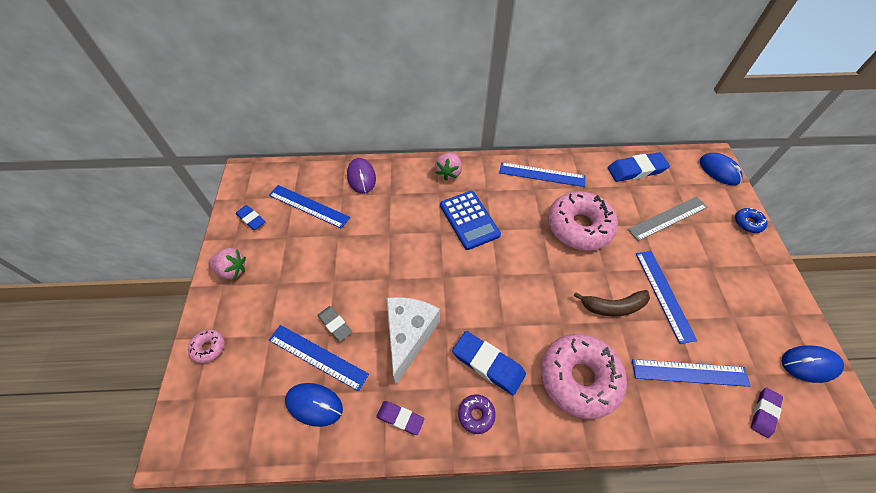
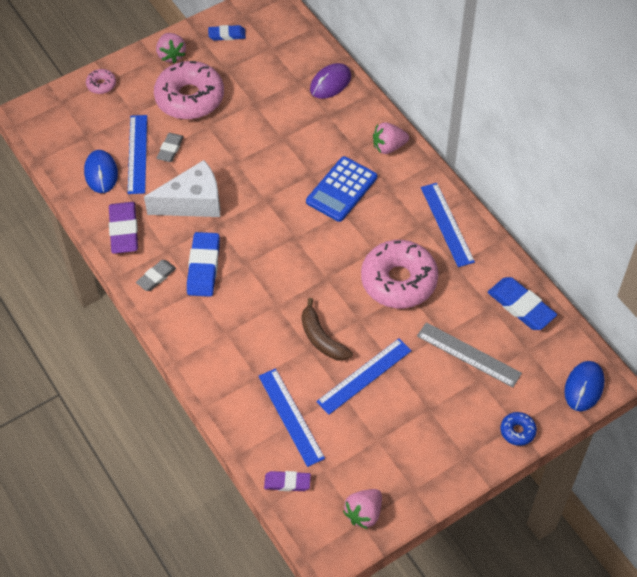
camera: 60 degrees right, 0 degrees up
(251, 219) = (227, 35): blue eraser -> blue eraser turned 75 degrees clockwise
(308, 206) = (268, 65): blue ruler -> none
(400, 418) = (124, 230): purple eraser -> purple eraser, size x1.66
(476, 415) = (156, 277): purple donut -> grey eraser
(579, 378) = (232, 335): pink donut -> pink donut (190, 98)
(809, 364) = (364, 513): blue mouse -> pink strawberry

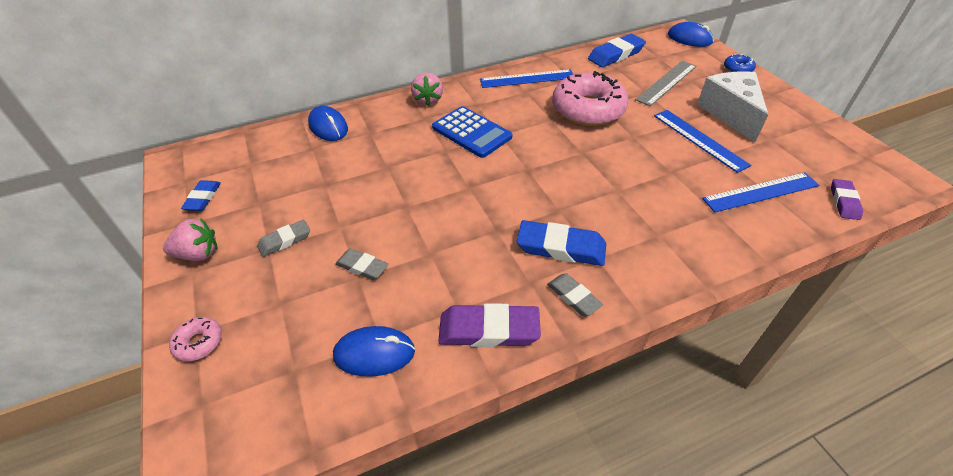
camera: 80 degrees left, 10 degrees down
(137, 154) = (355, 305): blue ruler -> none
(190, 98) = (285, 240): pink donut -> grey eraser
(193, 202) = (458, 250): white cheese -> white cheese (730, 113)
(322, 338) = (658, 162): brown banana -> none
(330, 83) = (328, 127): purple mouse -> blue mouse
(364, 513) = (855, 154): pink strawberry -> none

